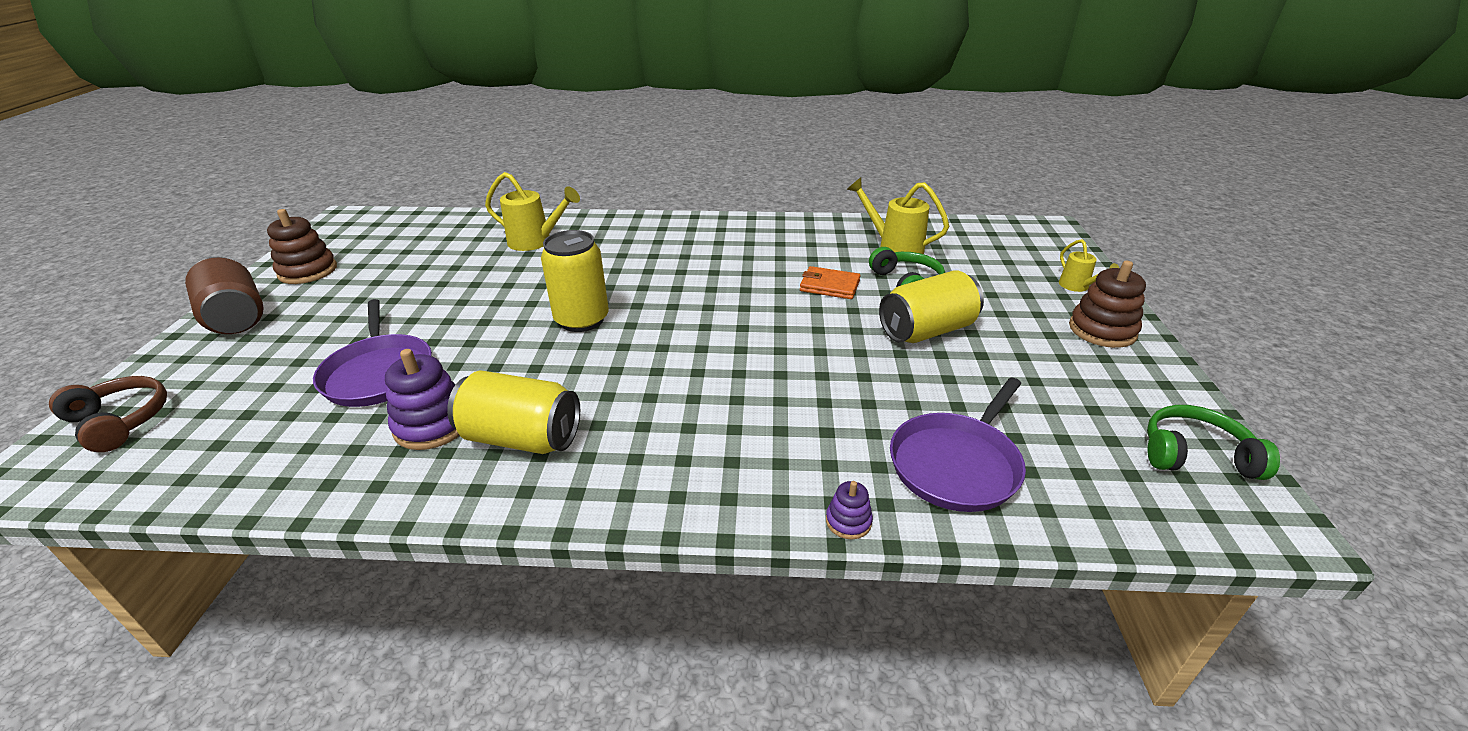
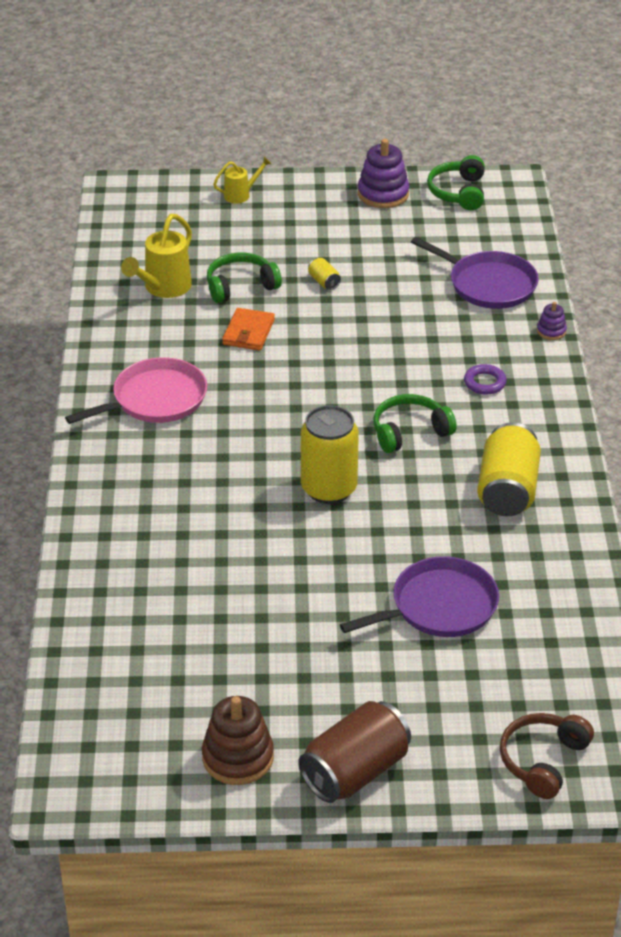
camera: 95 degrees left, 5 degrees up
(432, 425) = (503, 546): purple stacking toy -> purple stacking toy (383, 194)
(535, 242) = (149, 562): yellow watering can -> none
(651, 373) = (409, 432): none -> green headphones
(731, 439) = (484, 383): none -> purple ring
(732, 244) = (155, 399): none -> pink pan
(927, 331) = (324, 282): yellow can -> yellow can, size x0.43
(1102, 330) = (312, 197): brown stacking toy -> none

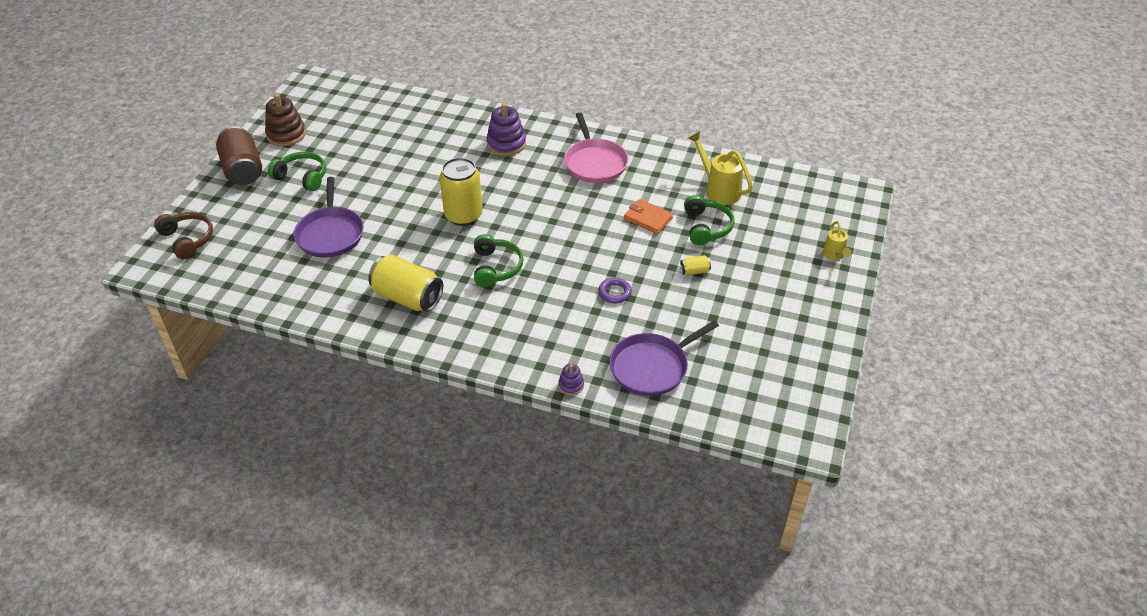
camera: 110 degrees right, 5 degrees up
(383, 194) = (812, 341): purple stacking toy -> purple stacking toy (506, 144)
(458, 192) = (801, 393): green headphones -> green headphones (302, 177)
(484, 383) = (527, 323): purple ring -> purple ring (614, 293)

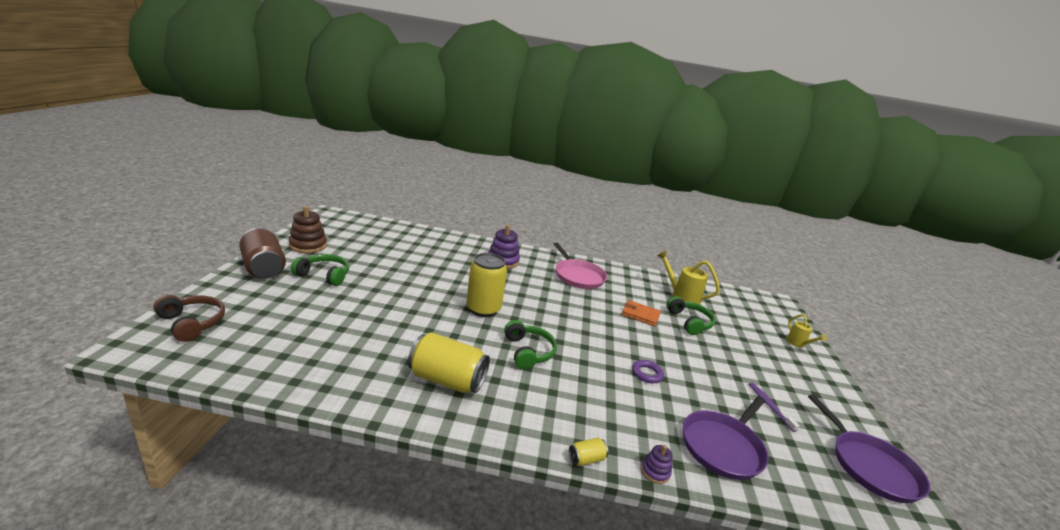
camera: 15 degrees left, 20 degrees down
(330, 234) = (355, 321): purple pan -> purple pan (870, 466)
(694, 271) = (702, 355): yellow can -> yellow can (586, 459)
(734, 330) = (769, 406): none -> purple toothbrush

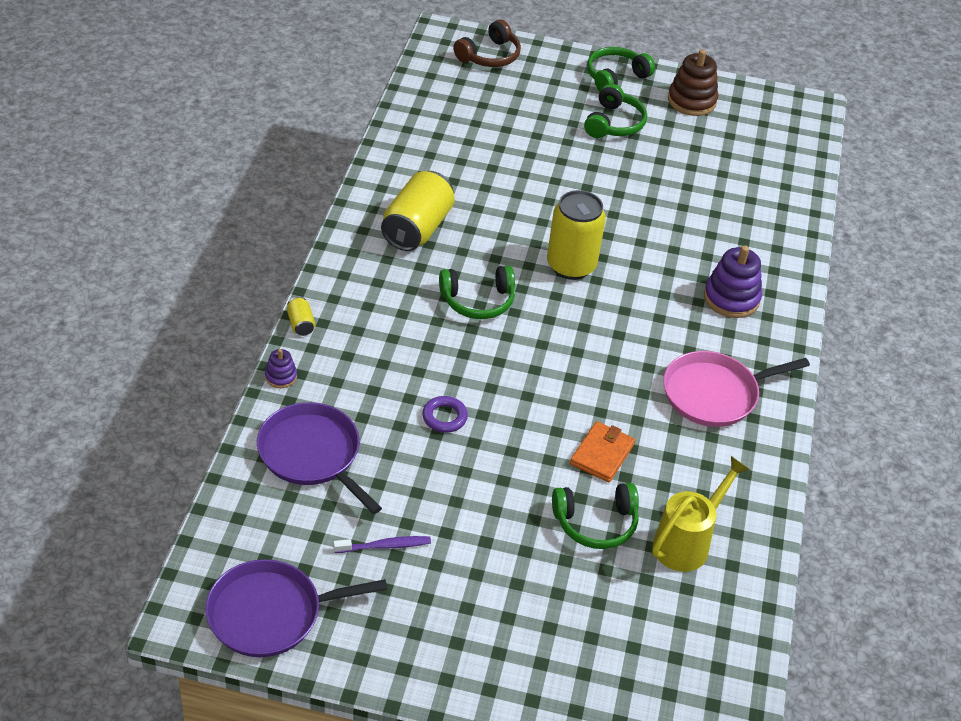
camera: 95 degrees right, 20 degrees up
(263, 268) = (615, 77): brown can -> green headphones
(798, 344) = (559, 688): yellow watering can -> none

